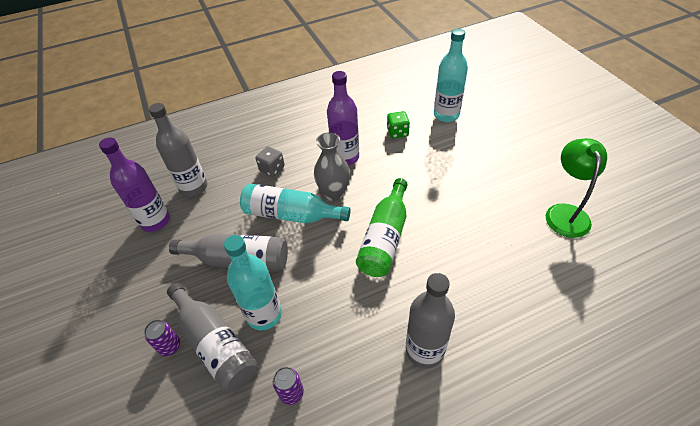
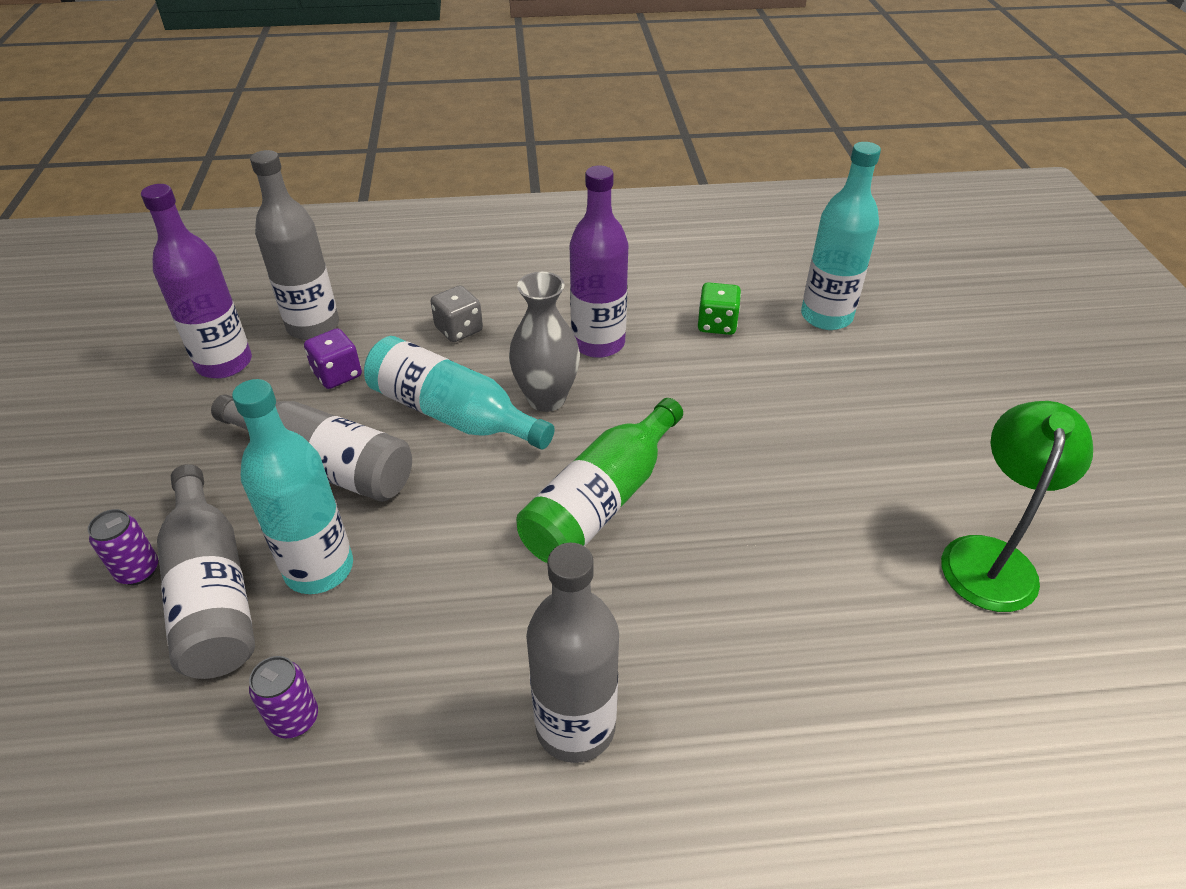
camera: 15 degrees right, 5 degrees down
(220, 210) = (337, 374): none -> purple dice

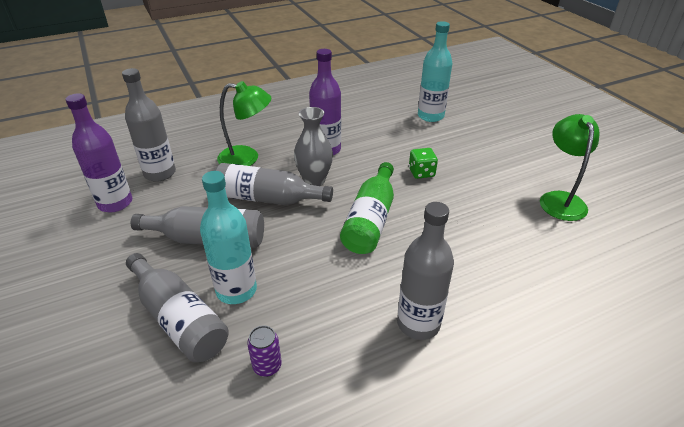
camera: 20 degrees left, 5 degrees down
(138, 571) = (125, 321): purple can -> none
(337, 374) = (189, 194): purple dice -> none
(452, 414) = (267, 198): turquoise bottle -> grey bottle
(459, 329) = (247, 158): grey dice -> green lamp
(717, 324) = (381, 129): green dice -> green dice (421, 172)

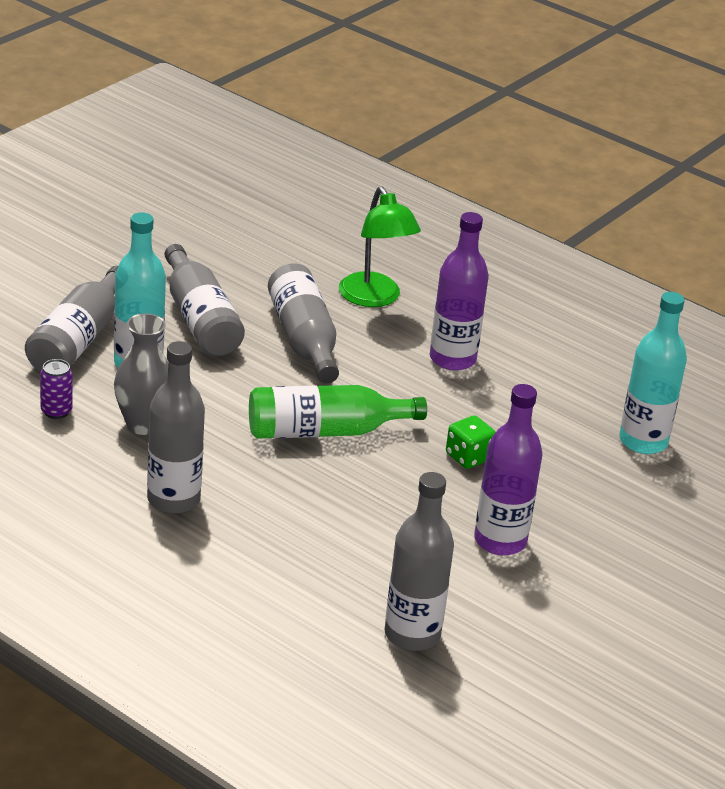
camera: 60 degrees right, 5 degrees down
(115, 203) = (210, 234): purple bottle -> purple bottle (500, 541)
(160, 173) = (287, 244): grey bottle -> grey bottle (412, 634)
(314, 180) = (371, 366): grey vase -> grey vase (143, 424)
(560, 199) = (509, 601): green lamp -> none

